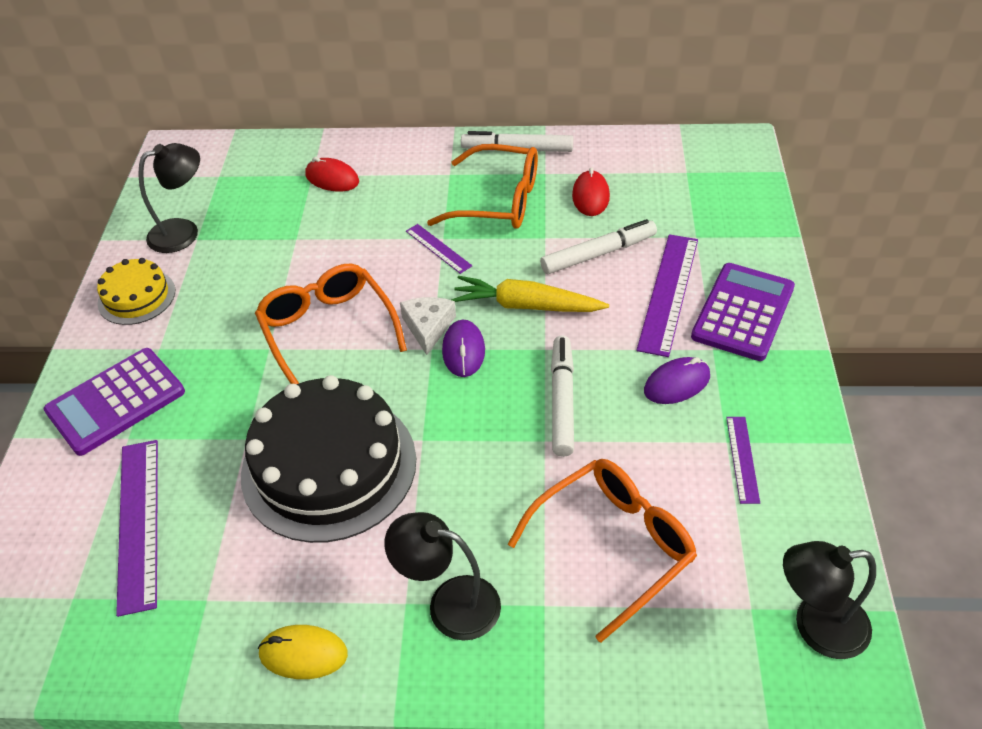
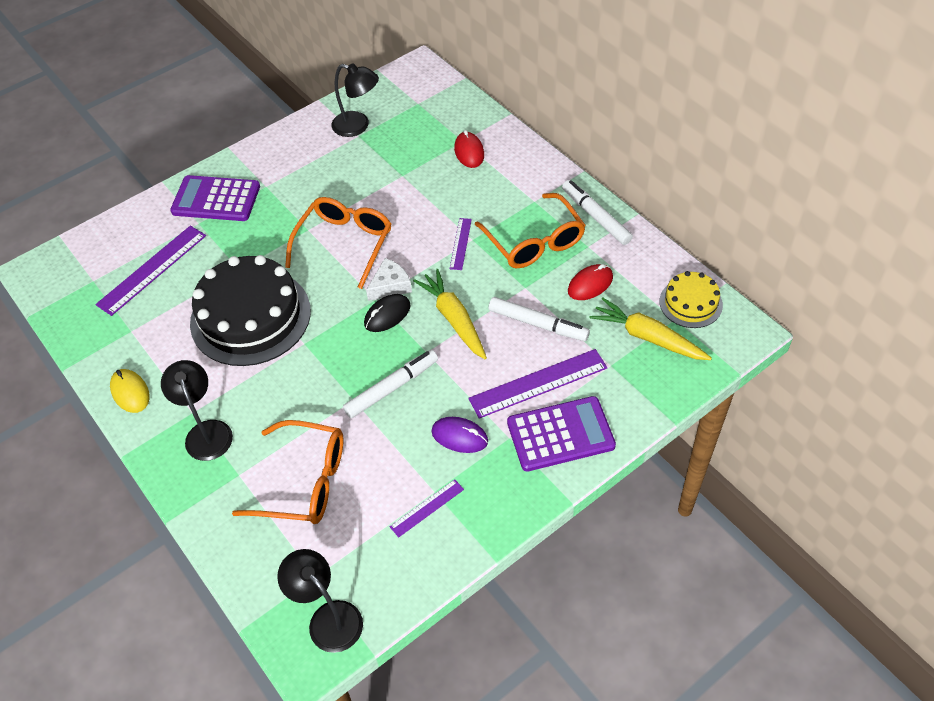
camera: 50 degrees right, 5 degrees up
(136, 297) = (292, 148): yellow cake -> yellow cake (690, 303)
(463, 351) = (387, 315): purple mouse -> black mouse
(689, 198) = (648, 337): none -> yellow carrot

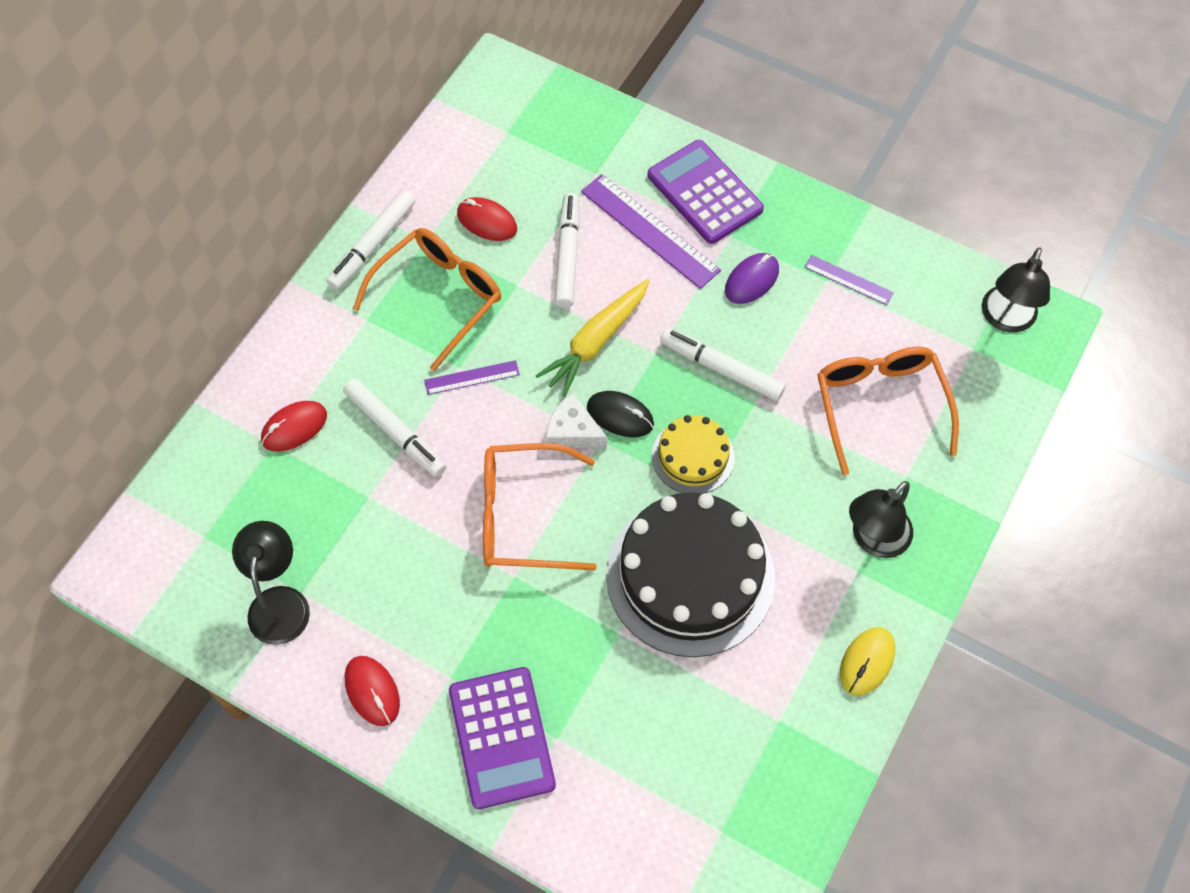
camera: 115 degrees left, 10 degrees up
(152, 269) = (667, 755): purple ruler -> none
(280, 152) = (372, 691): none -> red mouse
(440, 197) = (396, 432): none -> white marker
(459, 436) = (751, 280): purple mouse -> purple mouse turned 45 degrees clockwise
(648, 337) = (543, 149): yellow carrot -> none
(690, 303) = (478, 123): yellow cake -> yellow cake (693, 456)

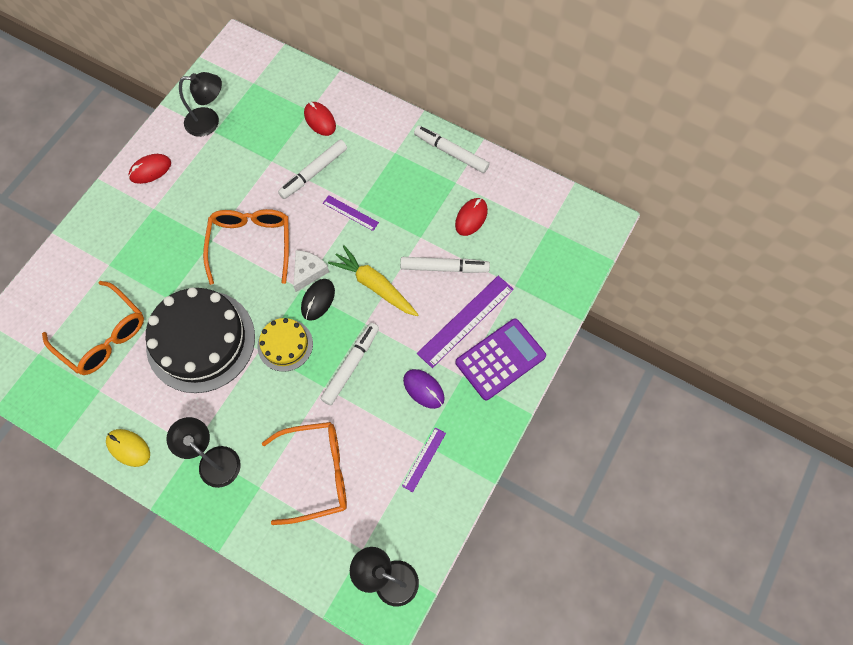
camera: 90 degrees right, 5 degrees up
(439, 297) = (411, 192): orange glasses -> orange glasses (103, 336)
(472, 377) = (350, 213): purple ruler -> purple ruler turned 45 degrees counterclockwise
(502, 737) = (113, 236): purple calculator -> none

